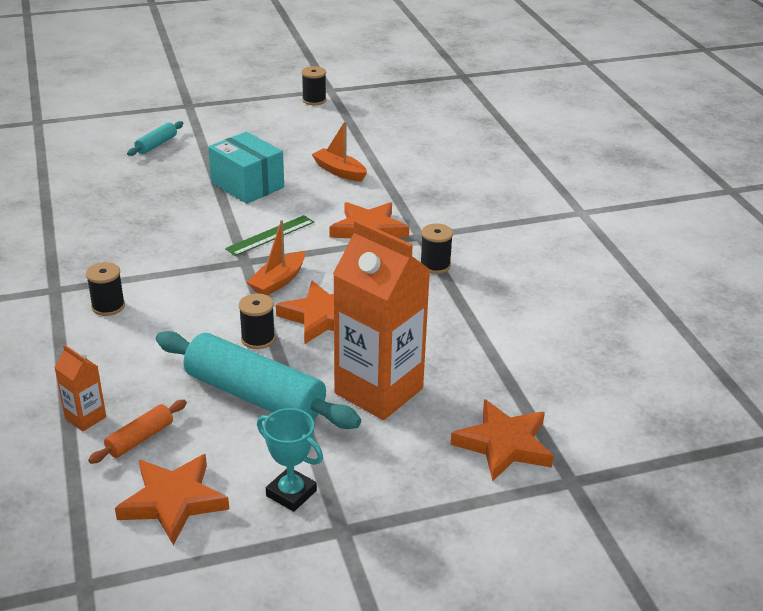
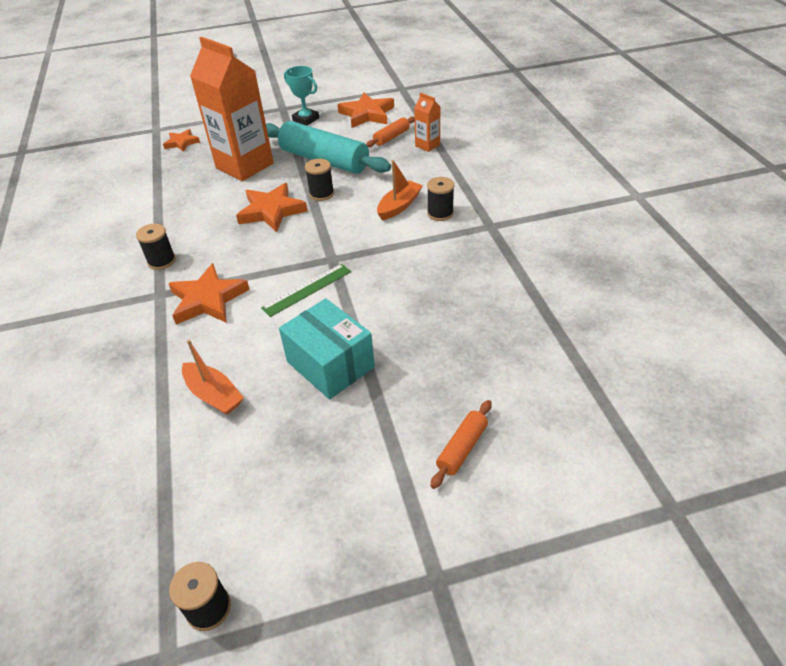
camera: 175 degrees left, 10 degrees up
(156, 145) = (462, 448): turquoise rolling pin -> orange rolling pin
(278, 281) = (303, 240): orange boat -> orange boat (399, 206)
(504, 445) = (182, 143): orange star -> orange star, size x0.59

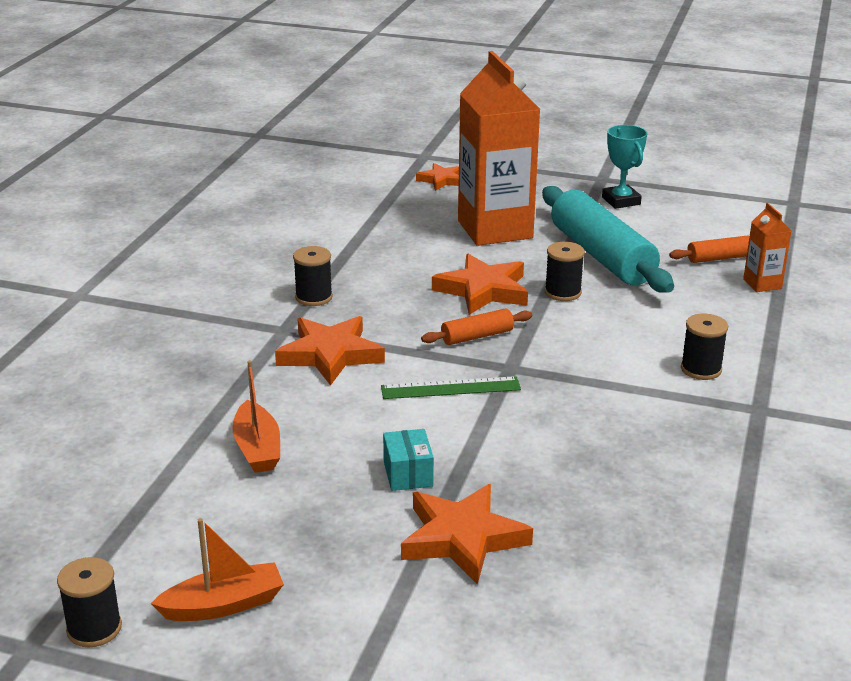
camera: 30 degrees right, 15 degrees down
(330, 364) = (408, 474): turquoise box -> turquoise box, size x0.52
(367, 114) = (711, 220): orange star -> orange star (462, 538)
(399, 206) = (652, 341): orange boat -> orange boat (223, 605)
(462, 448) = (483, 623): orange rolling pin -> orange rolling pin (477, 336)

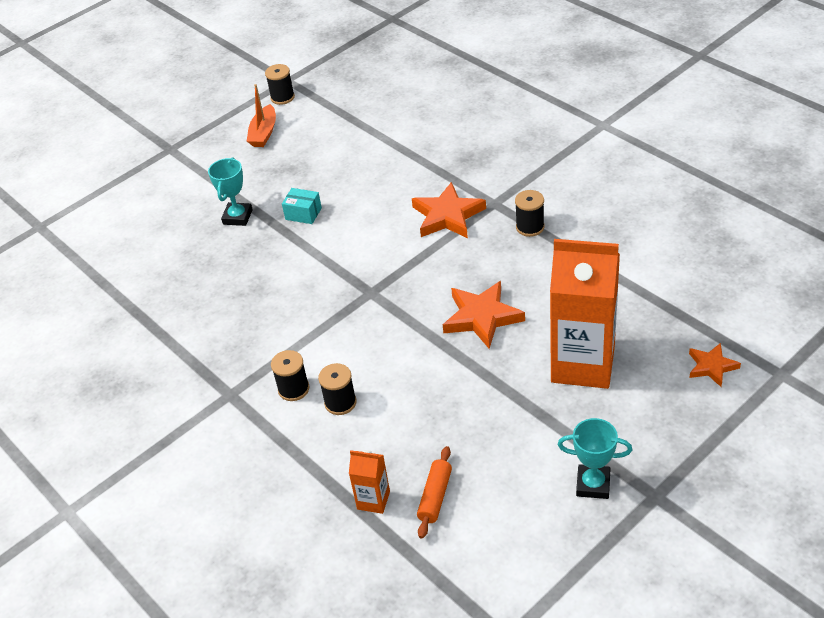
camera: 125 degrees right, 15 degrees up
(257, 448) = (371, 166): orange boat -> none
(450, 388) = (369, 257): green ruler -> none
(462, 538) = (238, 217): orange star -> turquoise trophy
(477, 336) = (420, 290): orange rolling pin -> none
(563, 292) = (448, 361): black spool -> black spool (340, 402)
(602, 256) = (491, 414): turquoise rolling pin -> none

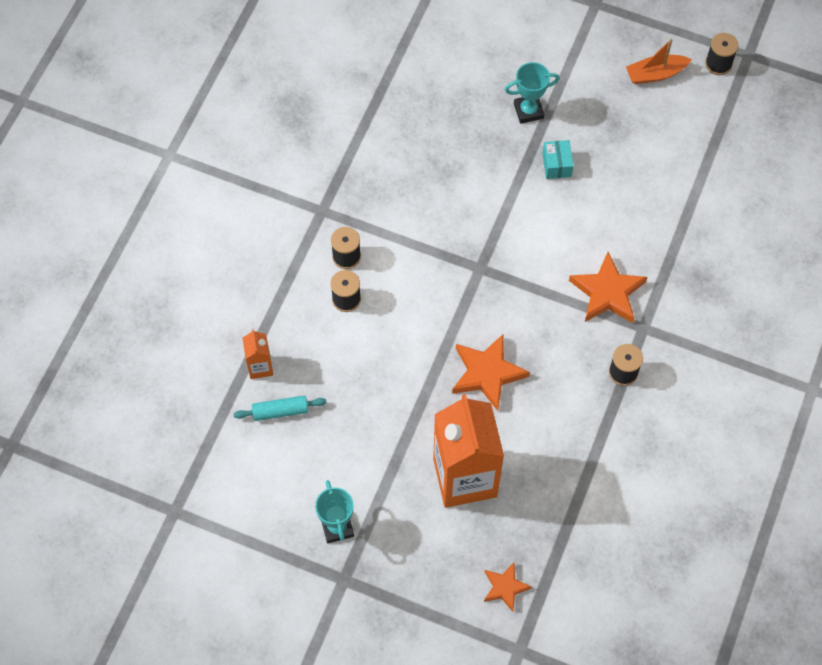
camera: 60 degrees right, 20 degrees up
(435, 496) = (280, 411): orange rolling pin -> turquoise rolling pin

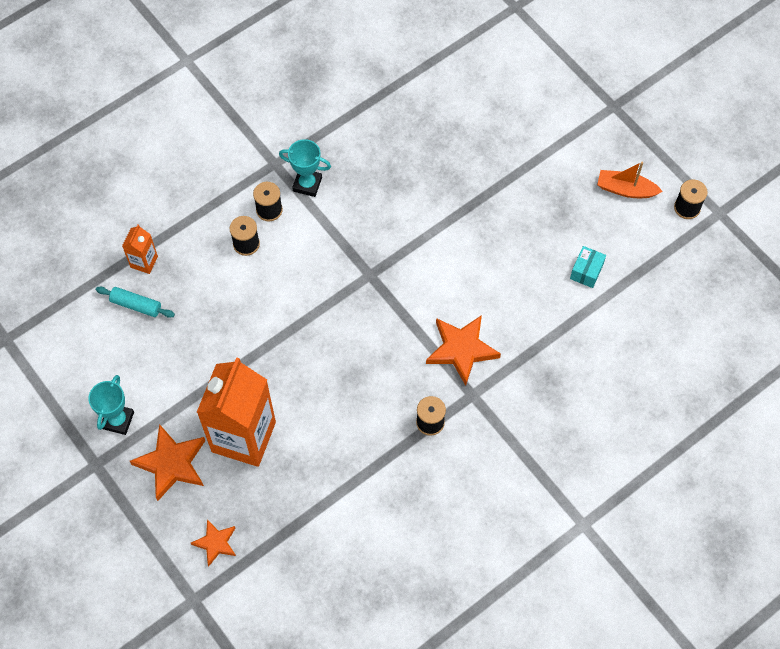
camera: 30 degrees right, 0 degrees up
(487, 373) = (318, 363): orange star -> orange star (171, 464)
(528, 111) = (496, 167): turquoise trophy -> turquoise trophy (307, 184)
(556, 165) = (490, 223): turquoise box -> turquoise box (586, 271)

